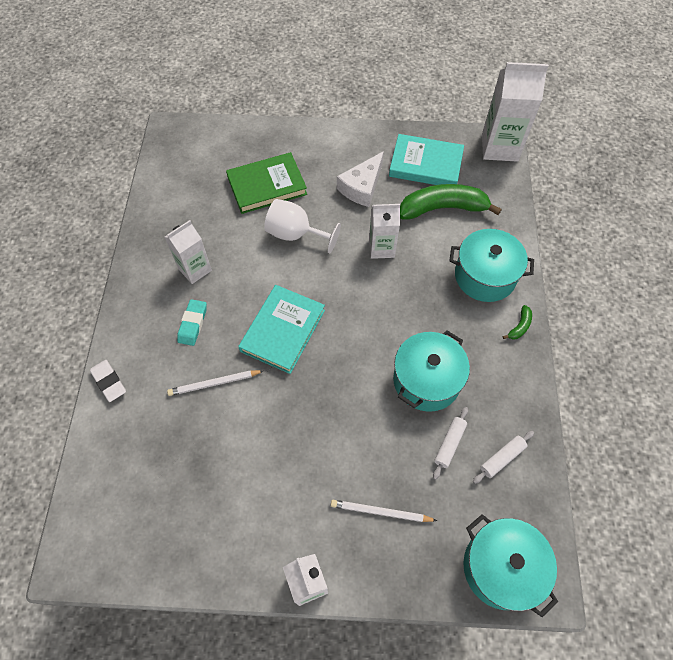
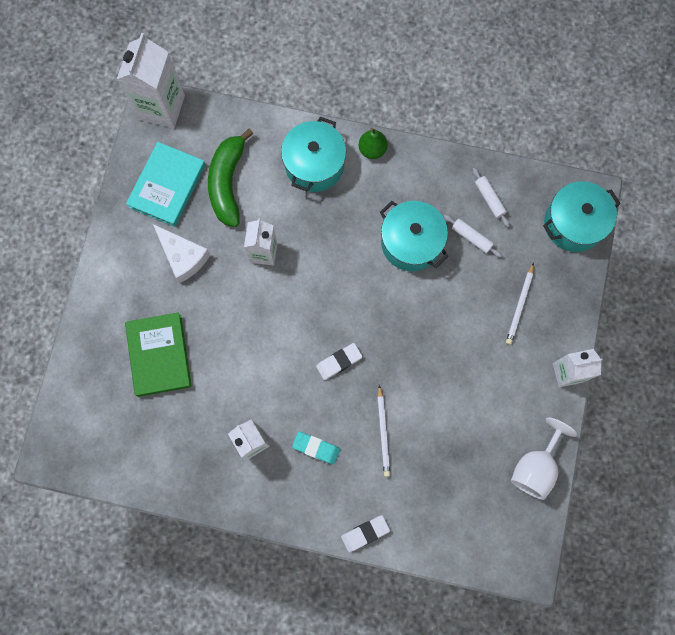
camera: 80 degrees left, 15 degrees up
(283, 330) = (339, 362): turquoise book -> white eraser
(295, 234) = (229, 334): white goblet -> white goblet (535, 466)
(519, 326) = (372, 149): green banana -> green pear

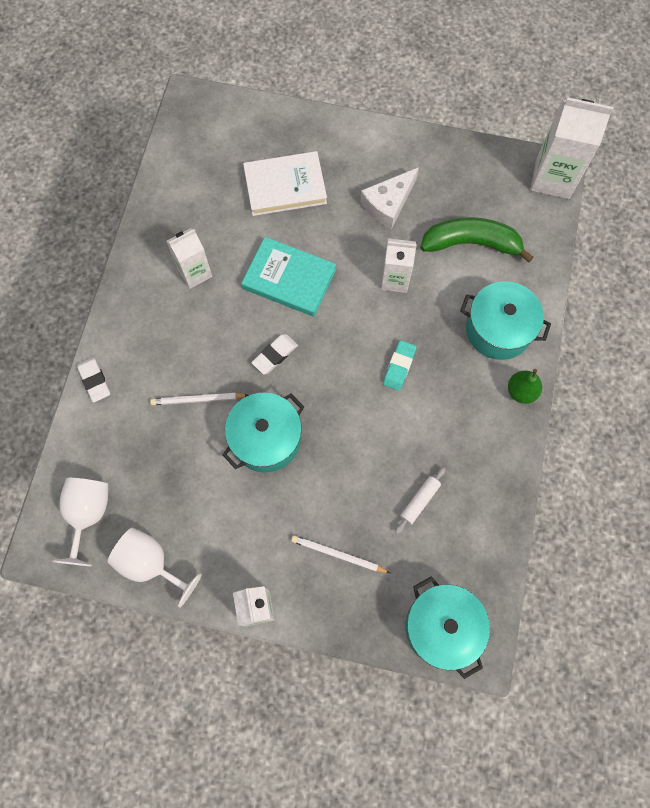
camera: 90 degrees right, 5 degrees down
(159, 355) = (285, 186): green book -> white book
(167, 186) = (464, 187): turquoise book -> turquoise book (289, 279)
(316, 448) = (185, 333): turquoise eraser -> turquoise eraser (399, 366)
(339, 362) = (275, 355): white eraser -> white eraser turned 75 degrees clockwise
(411, 242) = (411, 432): turquoise pot -> turquoise pot (266, 439)
(489, 199) = (468, 524): white rolling pin -> none
(494, 528) = (88, 514): none -> white goblet

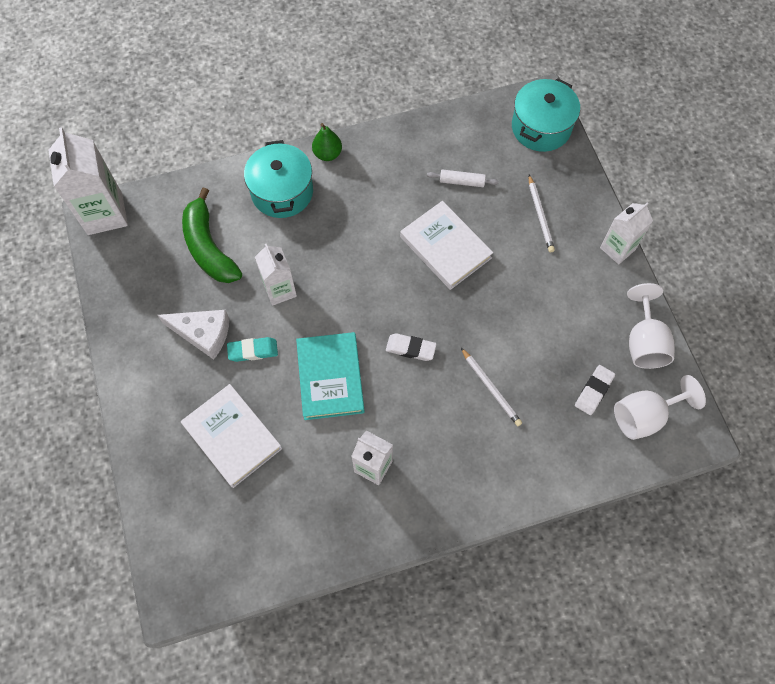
camera: 120 degrees left, 5 degrees down
(95, 380) = (533, 489): white eraser -> white eraser (593, 391)
(266, 439) = (487, 314): turquoise pot -> none
(355, 442) = (445, 247): none -> white book
(399, 366) = (360, 248): turquoise eraser -> turquoise eraser (253, 351)

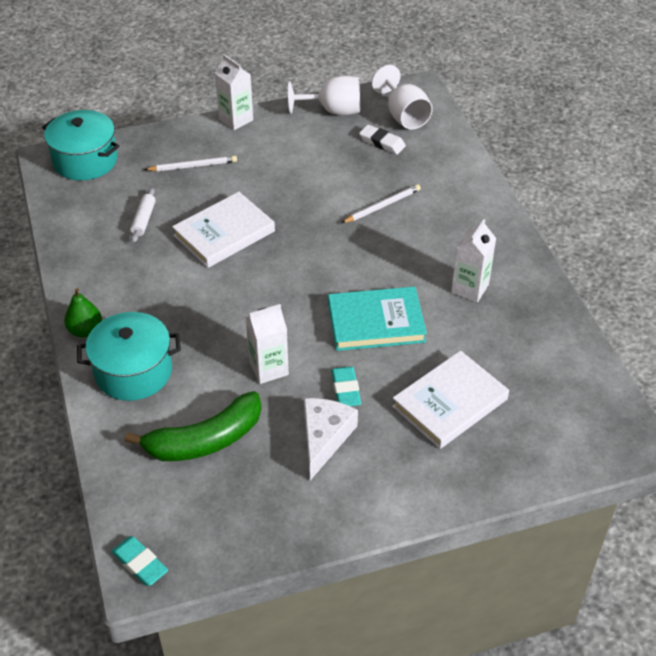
camera: 90 degrees left, 20 degrees down
(105, 214) = (140, 563): white carton -> turquoise eraser
(410, 348) = (341, 261): white eraser -> none

